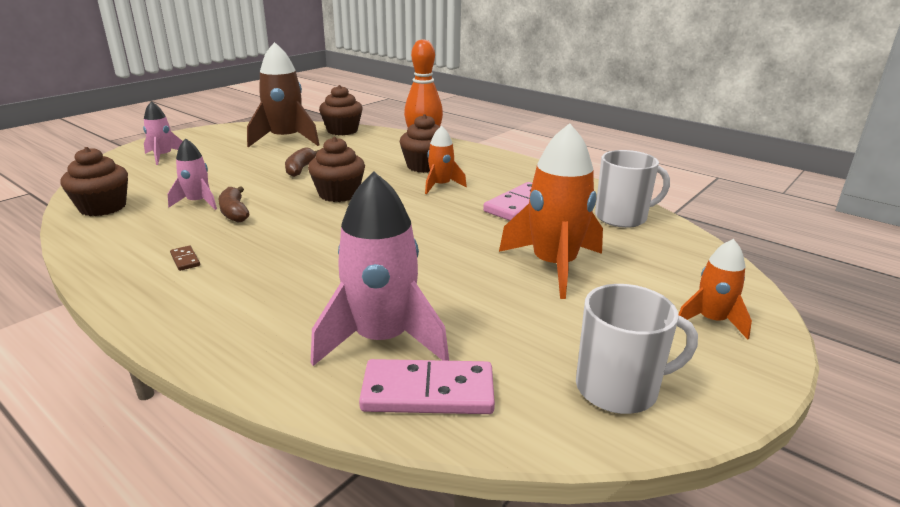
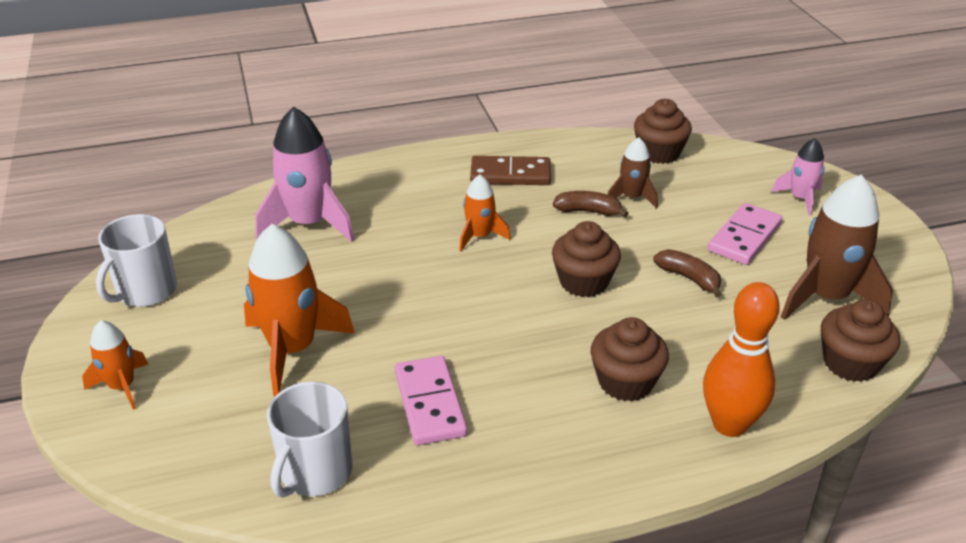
camera: 125 degrees right, 10 degrees up
(185, 260) = (510, 174): brown domino -> brown domino, size x2.29
(198, 202) = (631, 197): pink rocket -> brown rocket
(428, 392) = (242, 222): pink domino -> pink domino (744, 237)
(441, 186) = (544, 366): orange rocket -> orange rocket (479, 236)

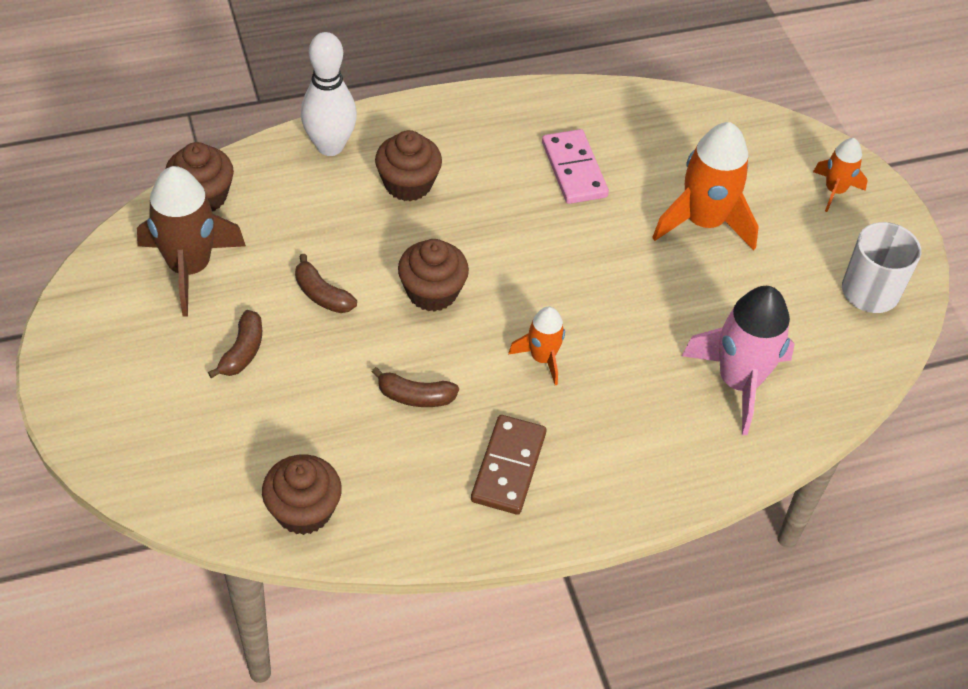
camera: 175 degrees right, 15 degrees up
(315, 472) = (653, 120): white mug -> none
(510, 174) = (508, 467): brown domino -> brown domino turned 75 degrees counterclockwise
(631, 197) = (358, 420): brown rocket -> none
(729, 424) = (330, 146): orange bowling pin -> white bowling pin
(744, 237) = (242, 351): pink domino -> brown banana
(800, 198) = (149, 415): pink rocket -> none

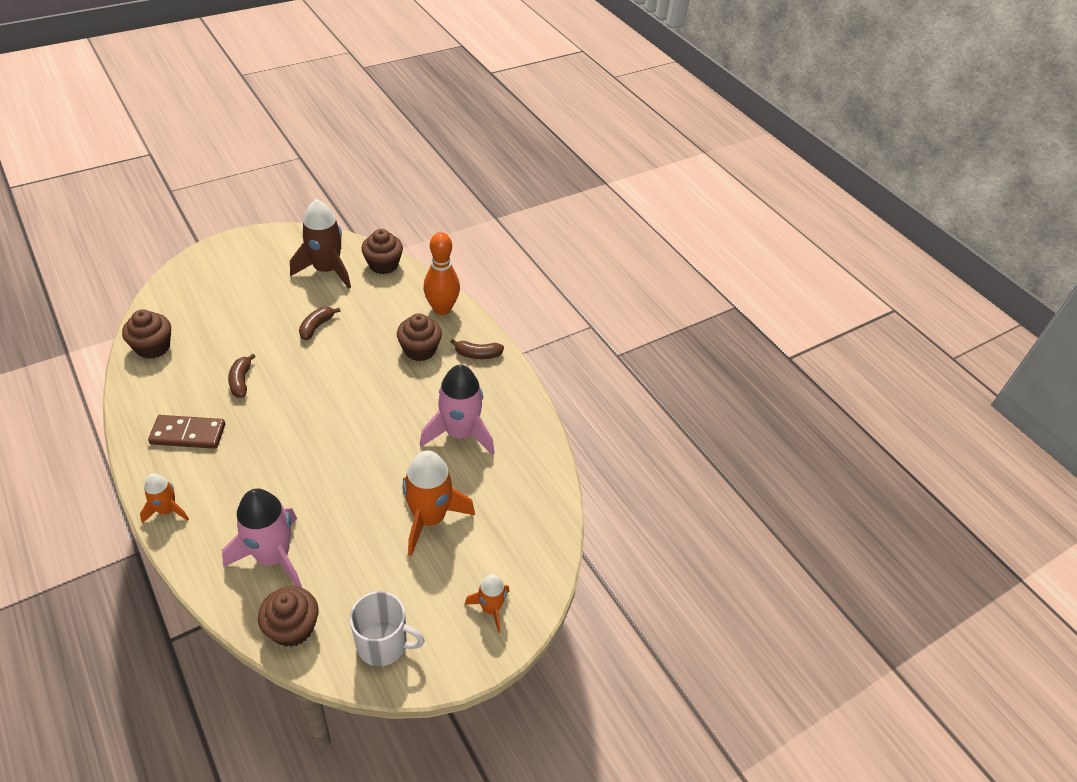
camera: 75 degrees right, 5 degrees down
(242, 351) = (267, 302): brown banana -> brown banana (478, 354)
(330, 146) = (442, 309): white bowling pin -> orange bowling pin
(432, 292) = (328, 376): brown cupcake -> brown cupcake (292, 628)
(542, 358) = (280, 439): orange rocket -> orange rocket (167, 510)
(574, 170) = (460, 433): pink domino -> pink rocket

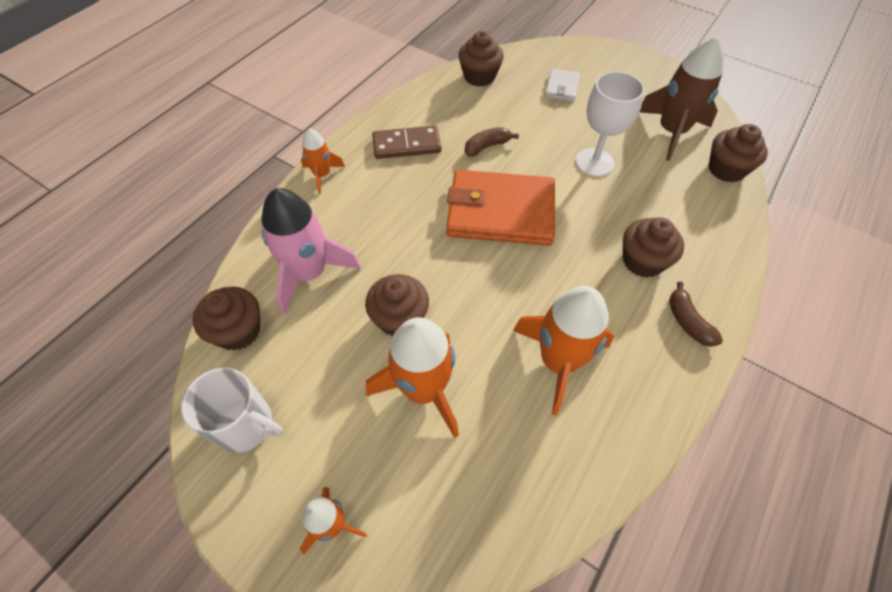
camera: 70 degrees right, 10 degrees up
(188, 434) = (406, 145): brown domino -> brown domino turned 75 degrees counterclockwise
(221, 303) = (562, 87): none -> white wallet
(315, 405) = (500, 212): none -> orange wallet
(316, 327) = (594, 162): brown banana -> white goblet
(362, 510) = (399, 318): none -> brown cupcake
(383, 644) = (246, 425): white mug -> white mug turned 60 degrees counterclockwise
(442, 309) = (719, 251): orange bowling pin -> none
(460, 433) = (558, 362): pink rocket -> orange rocket

